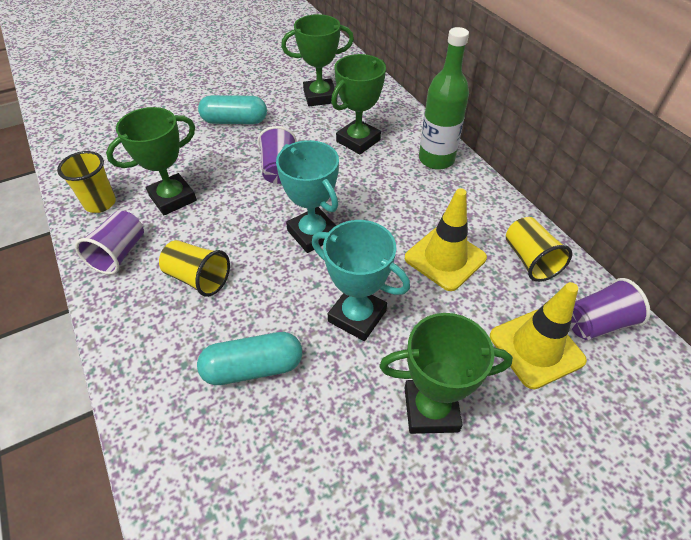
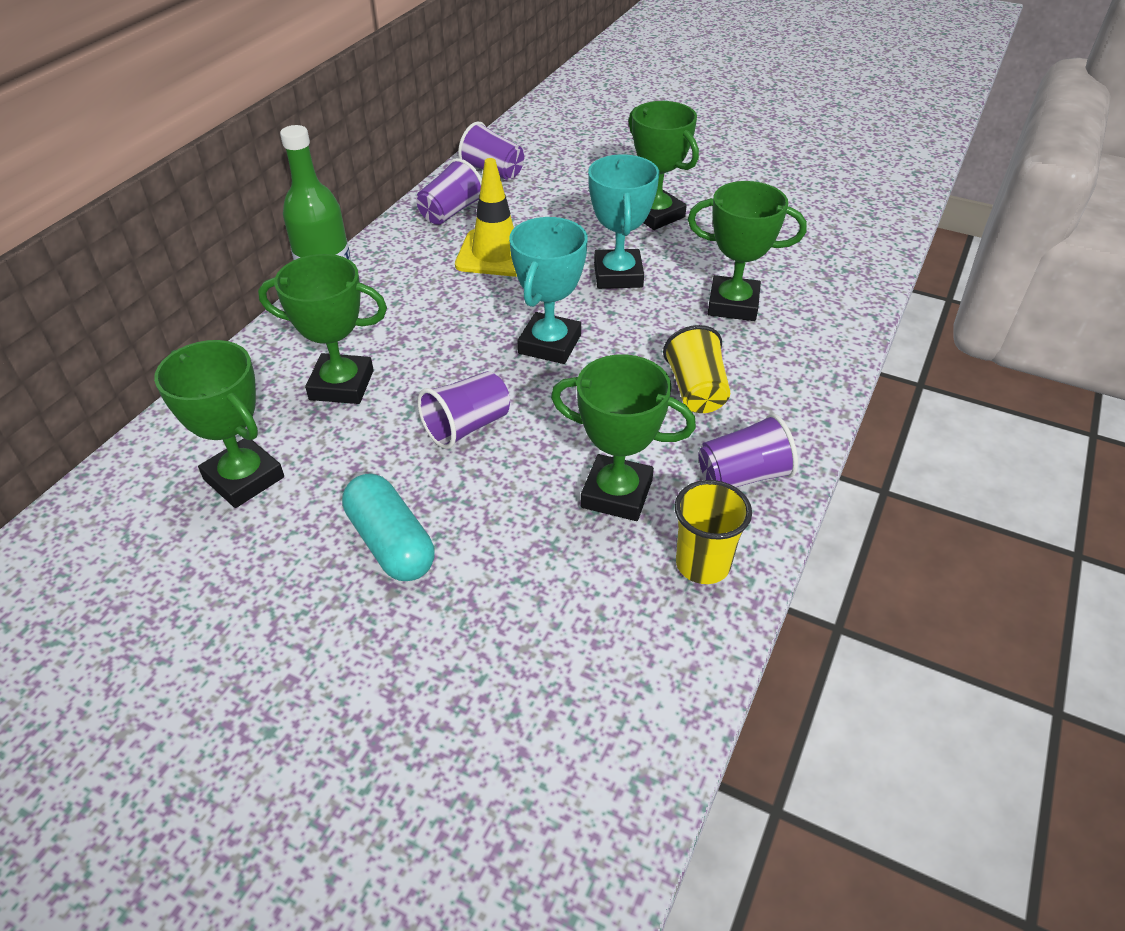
camera: 125 degrees left, 5 degrees down
(253, 368) = (733, 304): turquoise capsule -> green trophy
(530, 260) = (451, 212): yellow cup -> purple cup
(536, 348) = (548, 189): yellow traffic cone -> none

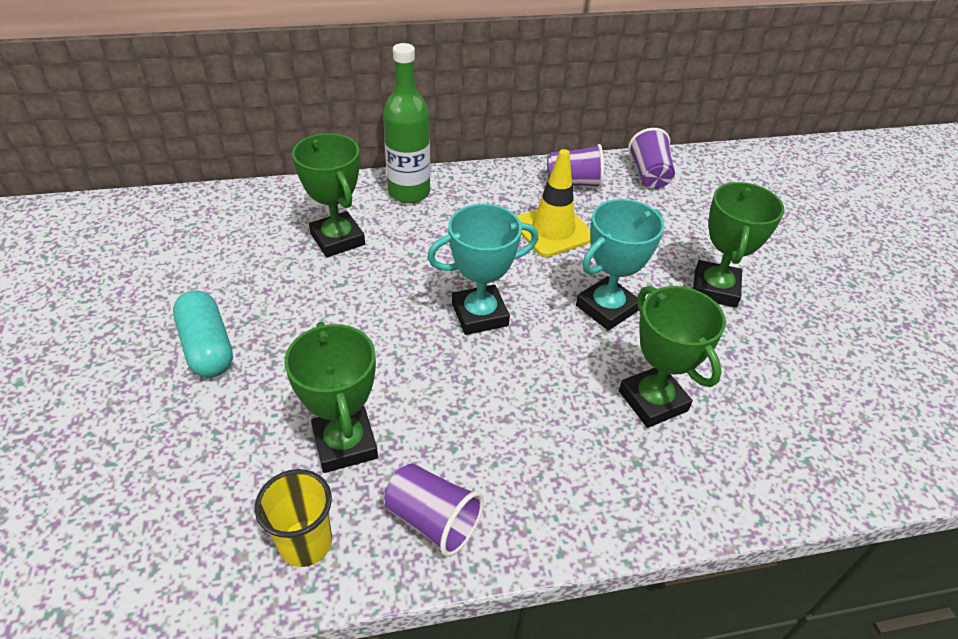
camera: 50 degrees right, 0 degrees up
(244, 478) = (218, 249): green trophy -> none
(391, 543) = (207, 347): turquoise capsule -> turquoise capsule turned 45 degrees counterclockwise
(467, 426) = (349, 320): purple cup -> none
(696, 390) = (512, 433): yellow cup -> none

